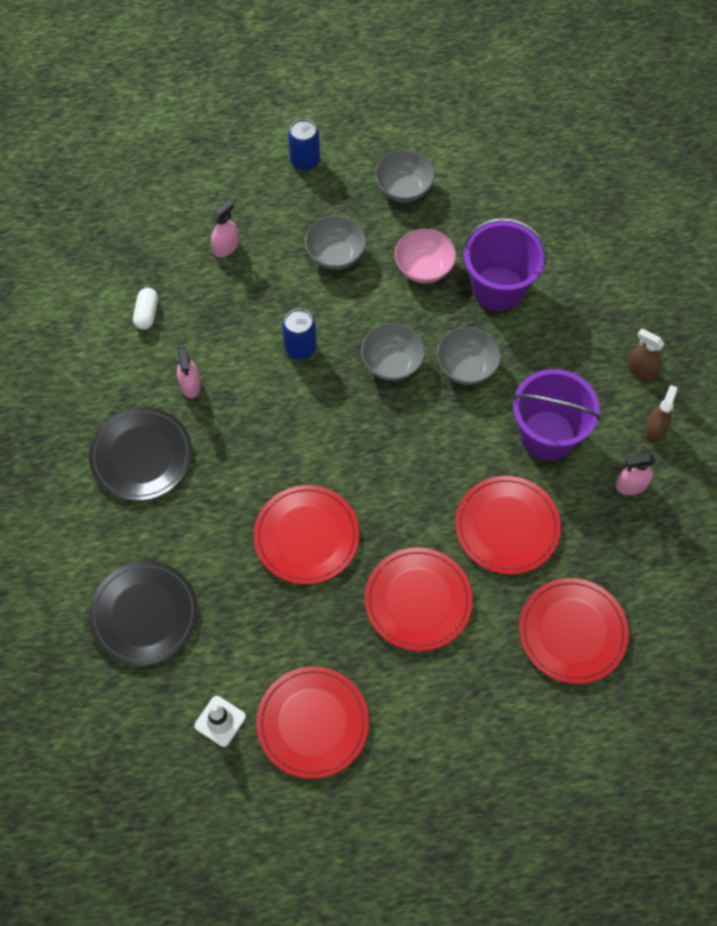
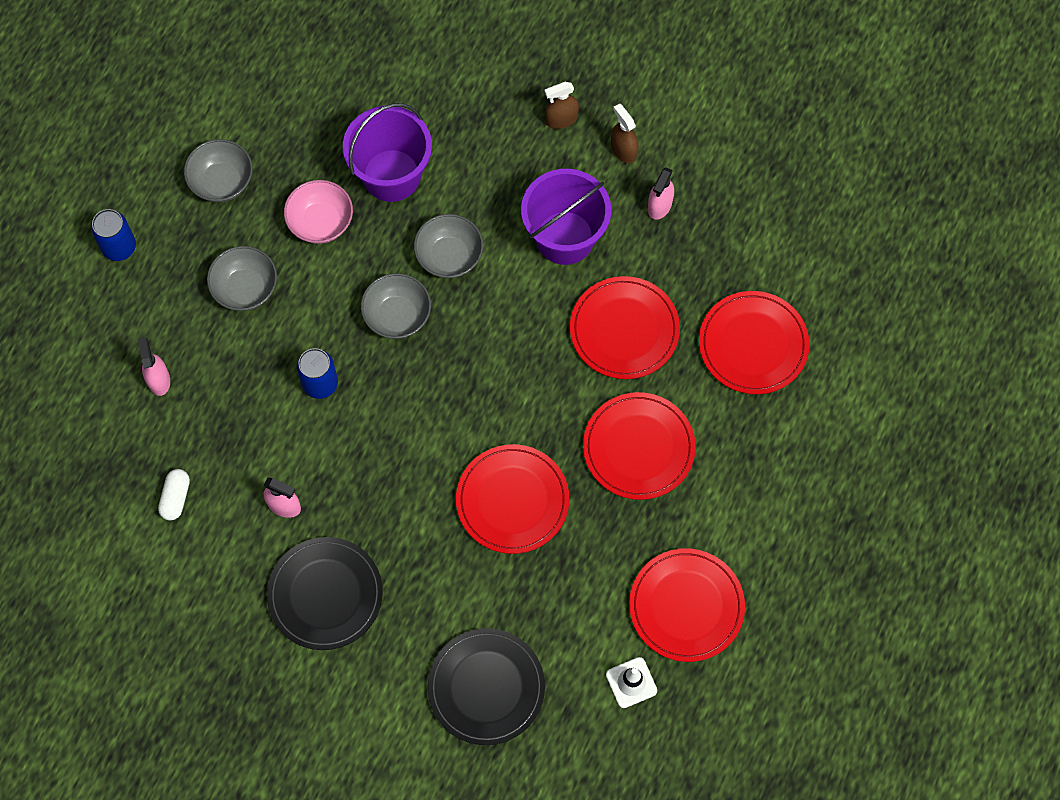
camera: 55 degrees left, 5 degrees up
(147, 314) = (176, 498): white capsule -> white capsule turned 60 degrees clockwise

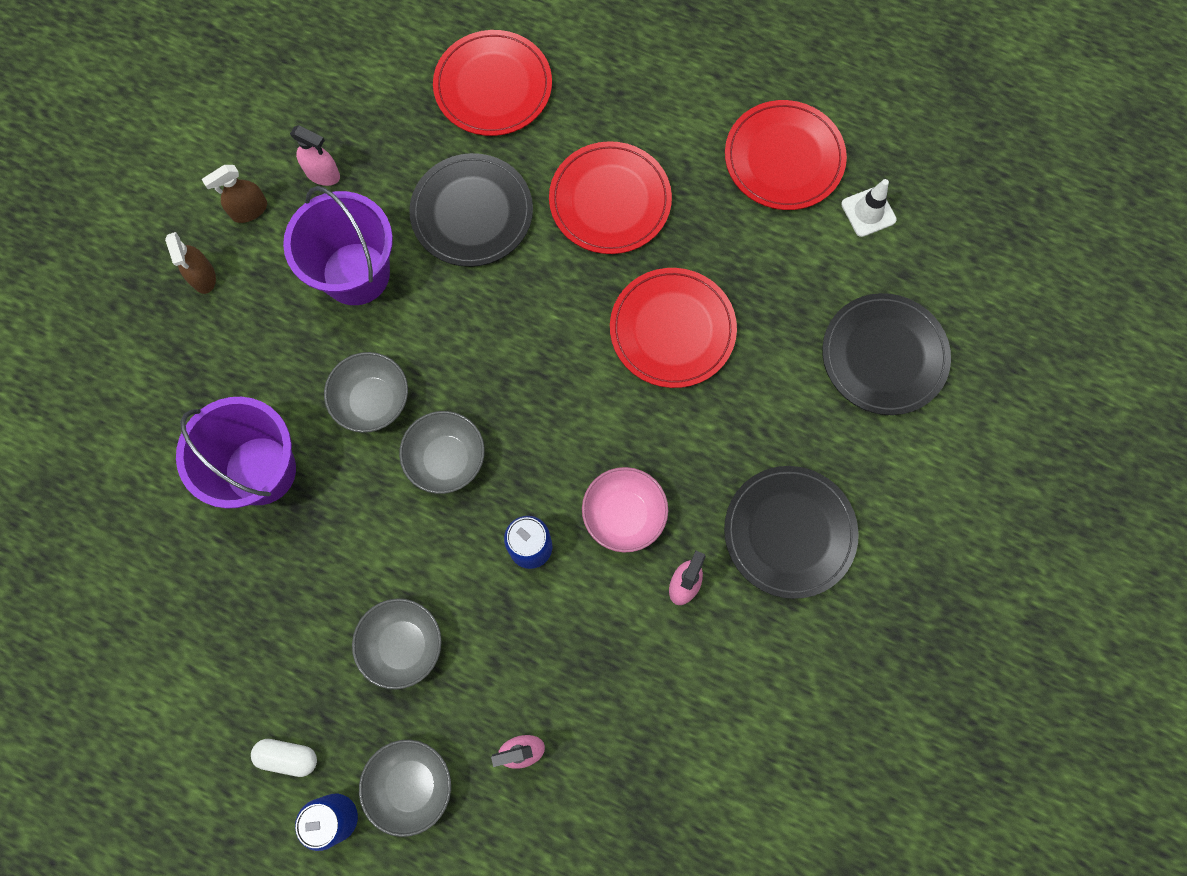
camera: 90 degrees left, 5 degrees up
(176, 498) = (677, 718): white capsule -> white capsule (288, 757)
(222, 181) = (252, 683): grey bowl -> grey bowl (411, 784)
(321, 222) = (318, 554): pink bowl -> pink bowl (624, 515)
(624, 329) = (472, 213): red plate -> black plate

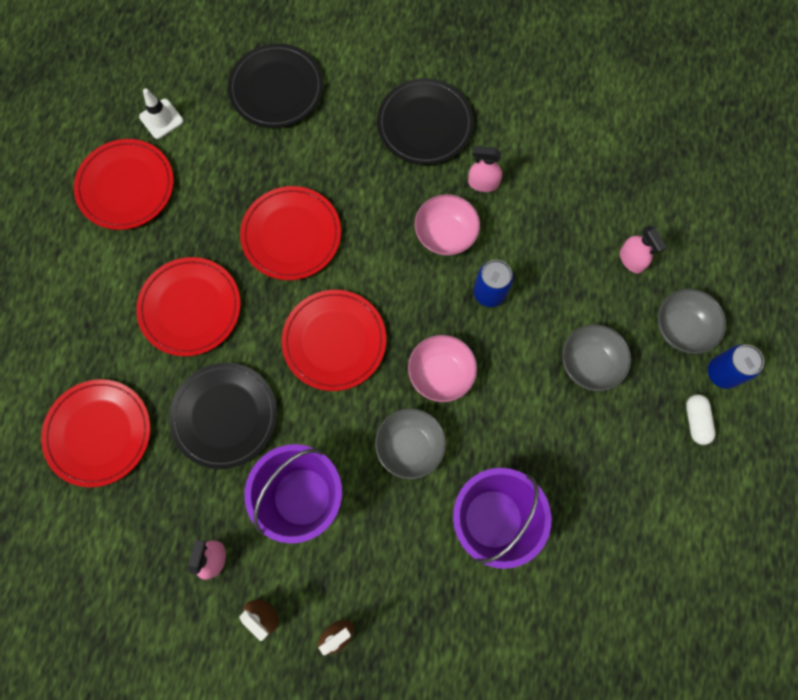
camera: 105 degrees left, 0 degrees up
(446, 459) = (441, 374): grey bowl -> pink bowl
(523, 348) = (334, 341): none -> red plate

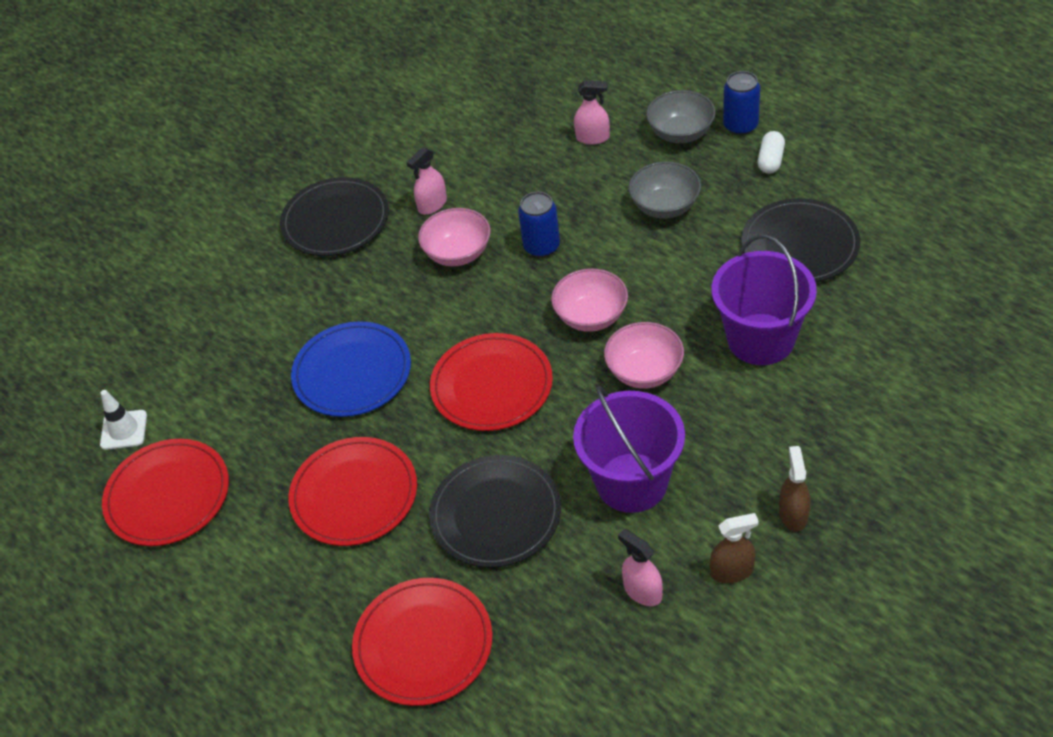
camera: 50 degrees left, 25 degrees down
(276, 88) = (188, 318): black plate -> black plate (800, 245)
(291, 235) = (352, 372): red plate -> blue plate
(410, 446) = (644, 371): grey bowl -> pink bowl
(696, 421) = (770, 160): white capsule -> white capsule turned 75 degrees clockwise

